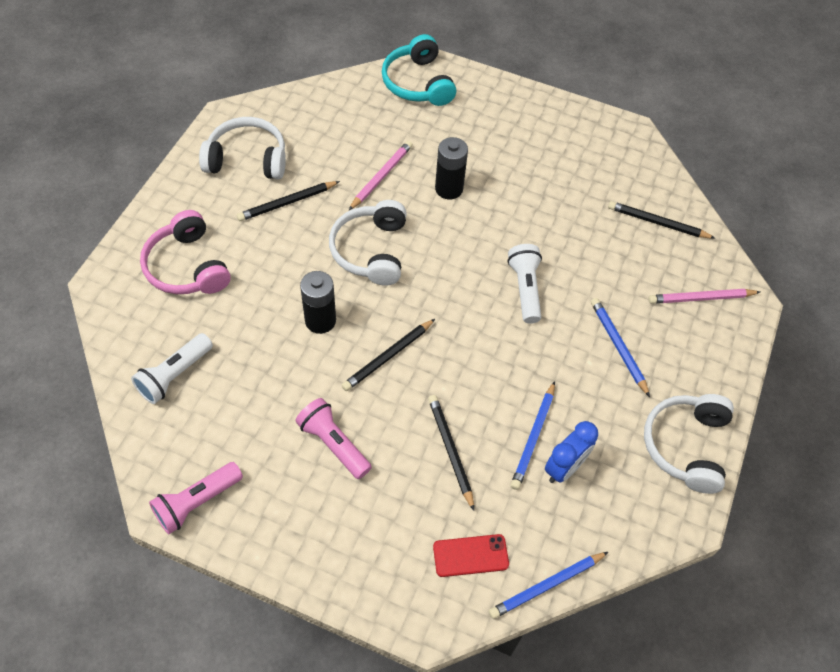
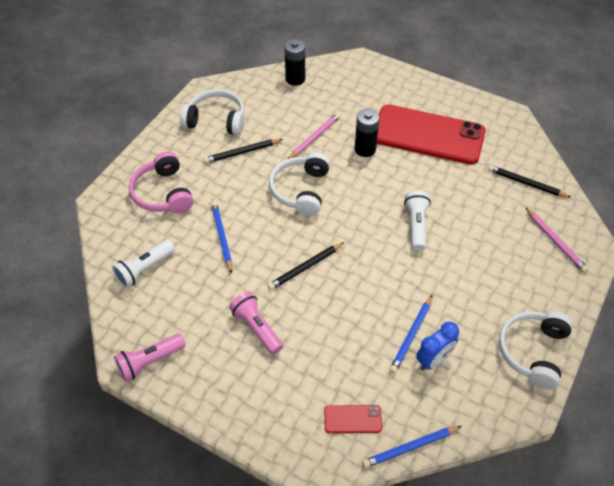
camera: 10 degrees right, 5 degrees down
(320, 320) = (257, 238): black battery -> black battery (295, 79)
(417, 83) = (349, 72): turquoise headphones -> none
(450, 450) = (345, 340): black pencil -> none
(528, 164) = (428, 135): none -> red phone
(618, 346) = (485, 273): blue pencil -> blue pencil (222, 237)
(701, 298) = (555, 241): pink pencil -> pink pencil turned 120 degrees counterclockwise

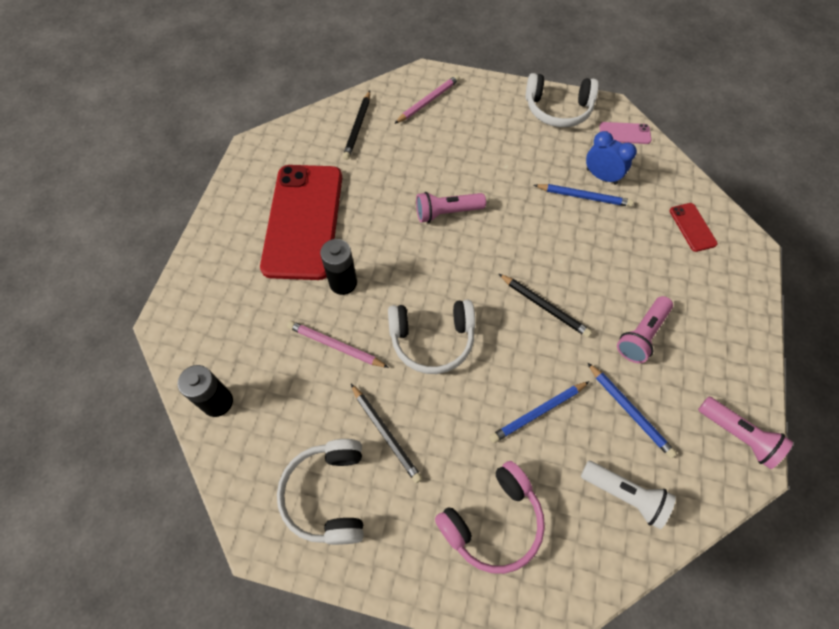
camera: 105 degrees left, 10 degrees up
(410, 447) = (693, 181): blue pencil -> blue pencil (630, 411)
(416, 225) = (447, 212): white flashlight -> pink flashlight
(489, 405) = (624, 133): none -> pink phone

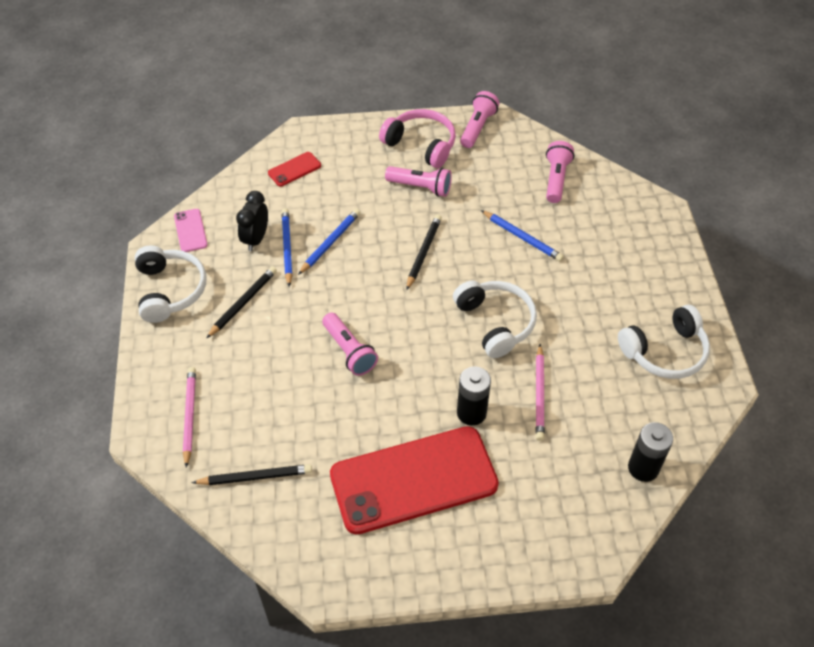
camera: 110 degrees left, 10 degrees down
(386, 434) = (595, 329): black pencil -> black pencil (243, 303)
(428, 101) = (189, 416): pink pencil -> pink pencil turned 60 degrees clockwise
(493, 522) = (619, 245): pink headphones -> pink headphones (421, 145)
(601, 176) = (256, 239): blue clock -> black clock
(624, 495) = (556, 179): white flashlight -> pink flashlight
(630, 411) = (491, 185): blue pencil -> blue pencil (330, 242)

